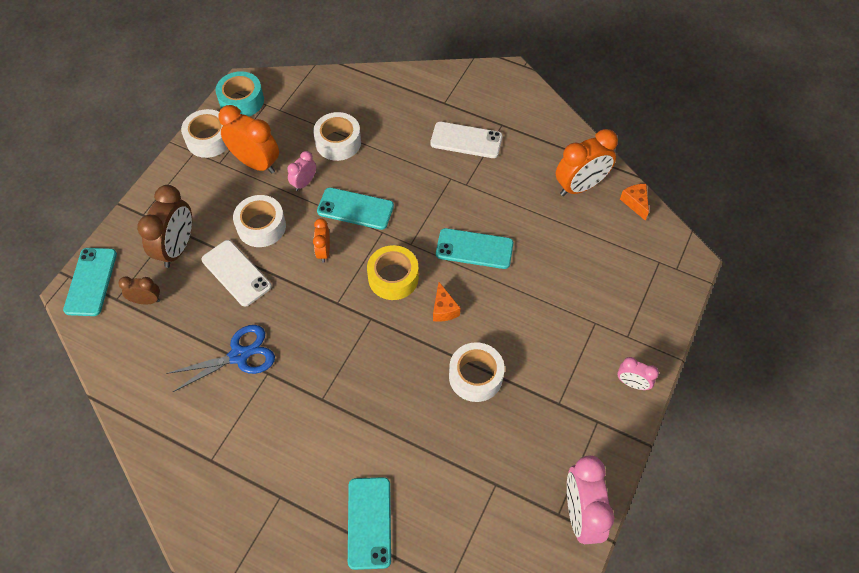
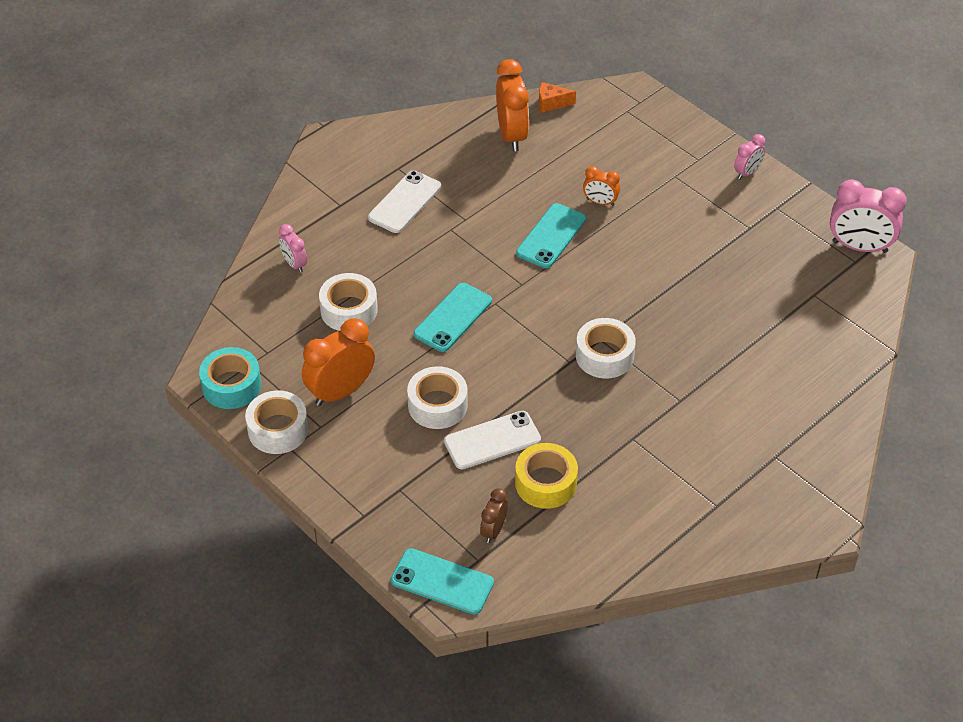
camera: 70 degrees left, 10 degrees down
(177, 248) = (431, 489): brown clock -> none
(239, 355) = (601, 458): blue scissors -> none
(304, 183) = (393, 353): pink clock -> pink clock (294, 264)
(324, 251) = (498, 358): orange clock -> orange clock (600, 202)
(369, 522) = (822, 394): turquoise phone -> none
(393, 278) = (558, 309): yellow tape -> yellow tape (546, 483)
(444, 309) = (613, 279): orange cheese -> none
(475, 376) = (699, 277): white tape -> white tape (604, 356)

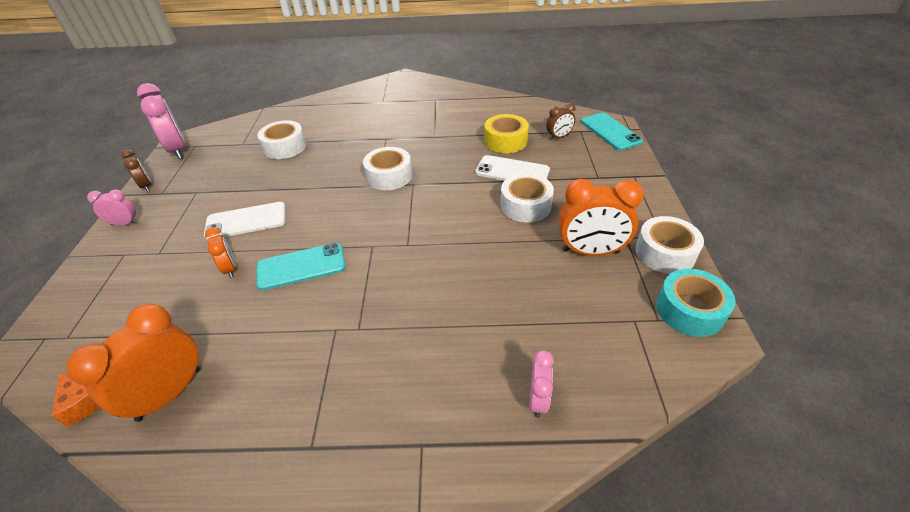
camera: 135 degrees left, 5 degrees down
(349, 310) = (525, 312): white tape -> white tape (285, 147)
(405, 202) = (358, 392): white phone -> white phone (246, 221)
(453, 317) = (449, 253): turquoise phone -> none
(803, 203) = (146, 186): none -> brown clock

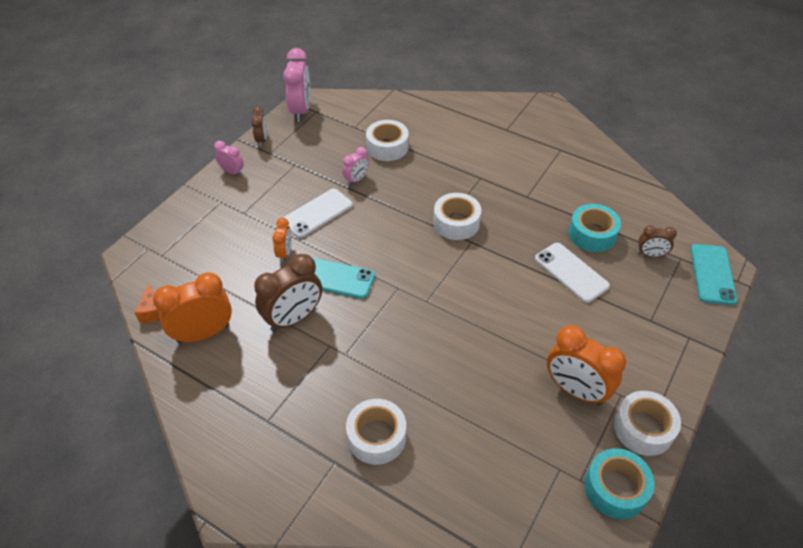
camera: 30 degrees right, 5 degrees up
(246, 221) = (317, 213): white phone -> white phone turned 60 degrees counterclockwise
(277, 323) = (293, 318): none -> brown clock
(505, 141) = (592, 234): yellow tape -> turquoise tape
(525, 205) = (555, 315): white tape -> white tape (376, 437)
(538, 400) = (434, 481): pink clock -> pink clock (356, 179)

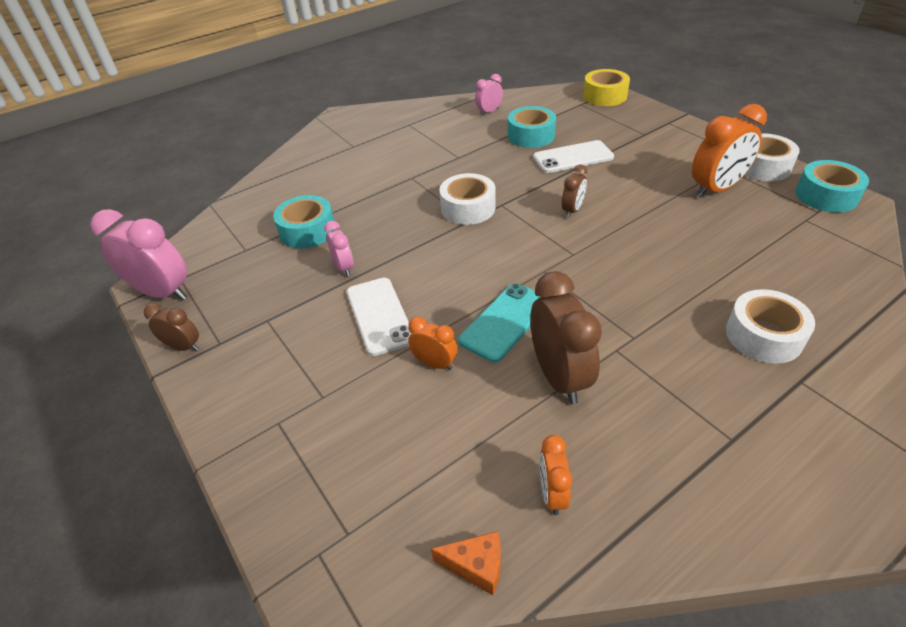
camera: 65 degrees left, 5 degrees down
(203, 333) = (552, 493): orange clock -> orange clock, size x0.54
(232, 172) = (223, 395): pink clock -> pink clock (489, 112)
(387, 147) = (307, 230): white tape -> turquoise tape
(650, 255) = (570, 115): brown clock -> brown clock (572, 210)
(712, 274) = (604, 96): turquoise phone -> yellow tape

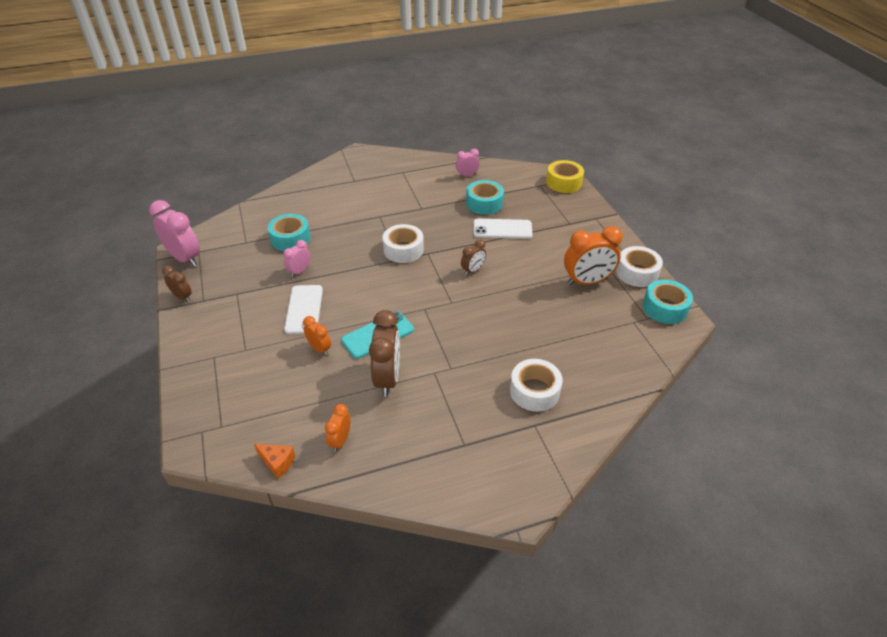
camera: 15 degrees right, 0 degrees up
(344, 267) = (299, 271): pink clock -> pink clock turned 135 degrees counterclockwise

